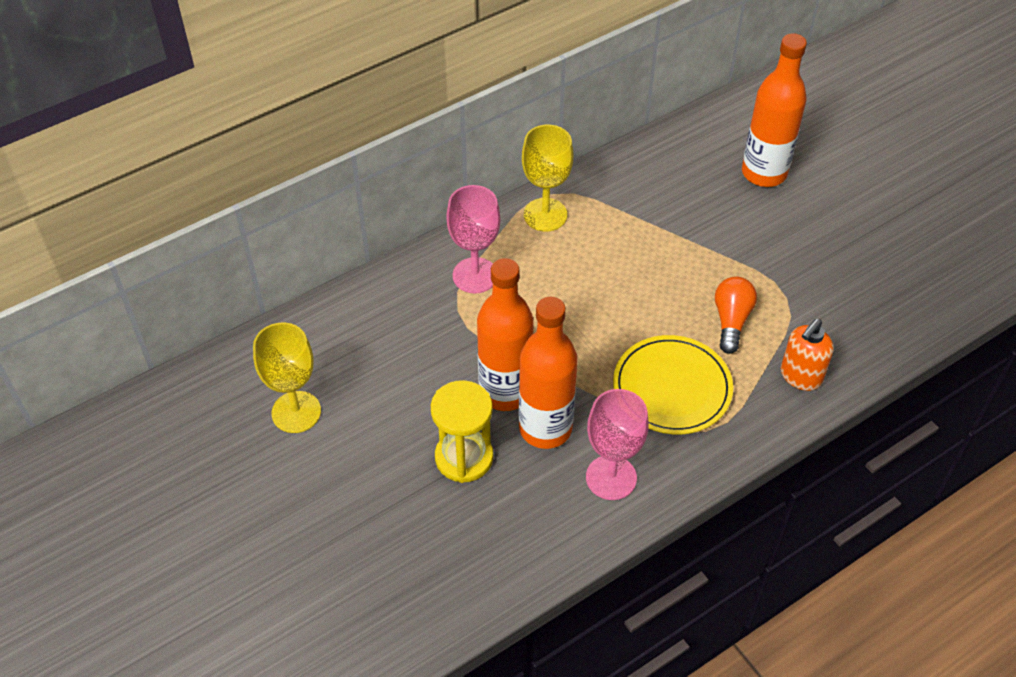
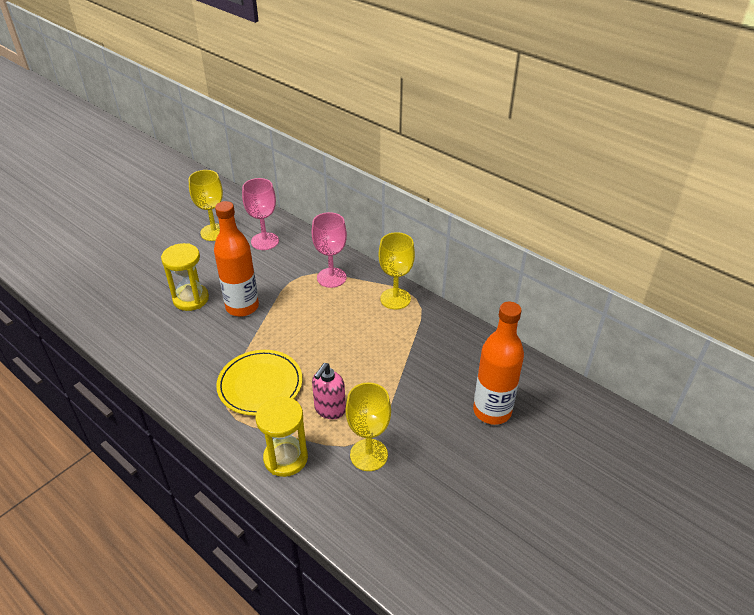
camera: 75 degrees right, 10 degrees down
(545, 428) = (217, 329): orange bottle -> none
(611, 477) = (182, 365): pink goblet -> pink goblet (265, 241)
(731, 320) = (329, 409): orange light bulb -> pink soap dispenser
(800, 376) = (285, 458): orange soap dispenser -> yellow hourglass
(808, 296) = (369, 455): none -> yellow goblet

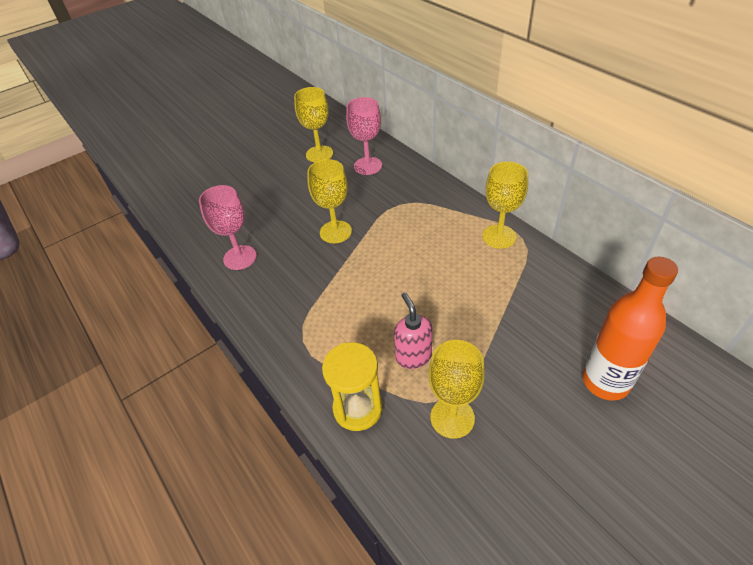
camera: 15 degrees right, 5 degrees up
(191, 299) = (286, 219): yellow hourglass -> none
(242, 307) = (335, 232): orange bottle -> yellow goblet
(260, 385) = (342, 319): yellow plate -> none
(329, 409) = (413, 356): pink soap dispenser -> pink soap dispenser turned 120 degrees clockwise
(331, 277) = (432, 208): pink goblet -> pink goblet (240, 257)

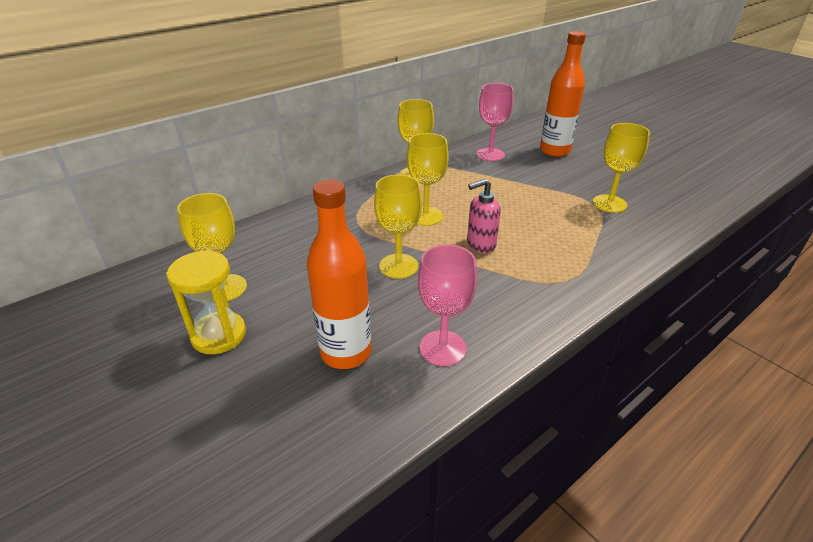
camera: 95 degrees left, 10 degrees down
(247, 213) = (346, 352): none -> orange bottle
(357, 408) = (624, 245): yellow hourglass -> yellow hourglass (219, 335)
(368, 166) = (275, 245): pink goblet -> pink goblet (490, 154)
(413, 246) = (425, 216): none -> yellow goblet
(413, 356) = (560, 218): pink soap dispenser -> pink soap dispenser (480, 244)

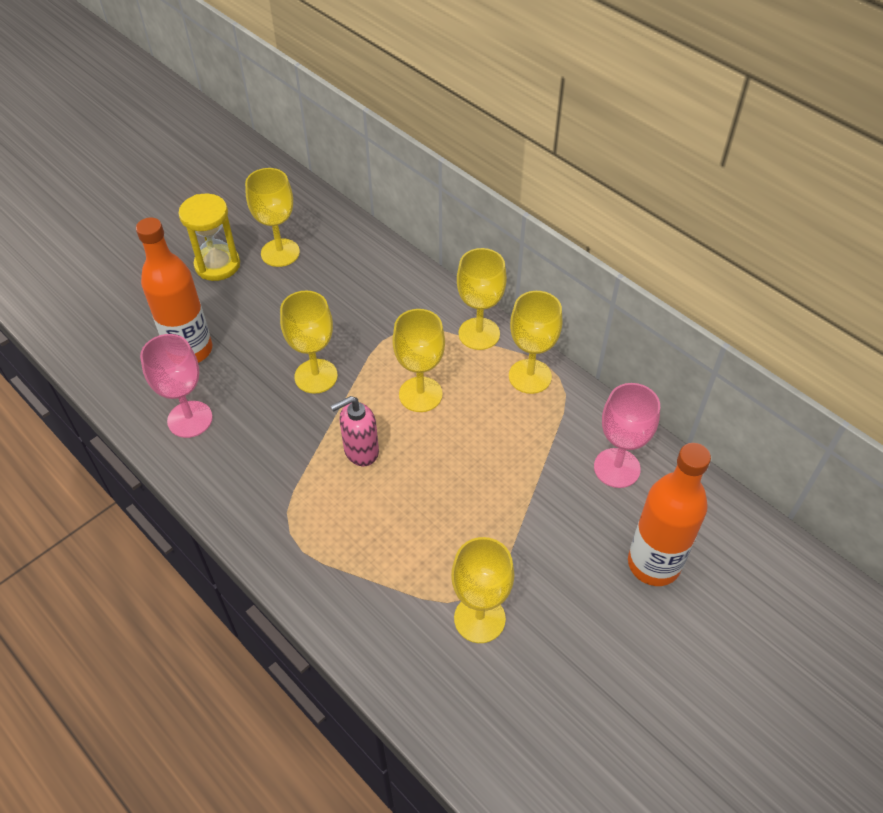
camera: 85 degrees right, 15 degrees up
(370, 190) = (479, 334): none -> yellow goblet
(480, 244) = (360, 451): pink soap dispenser -> pink soap dispenser turned 90 degrees counterclockwise

